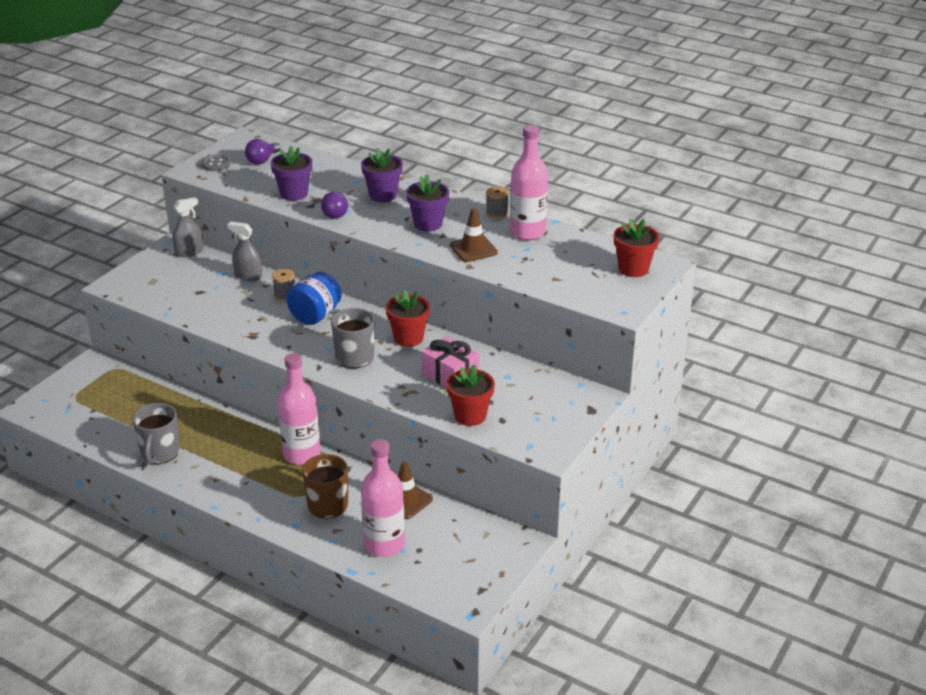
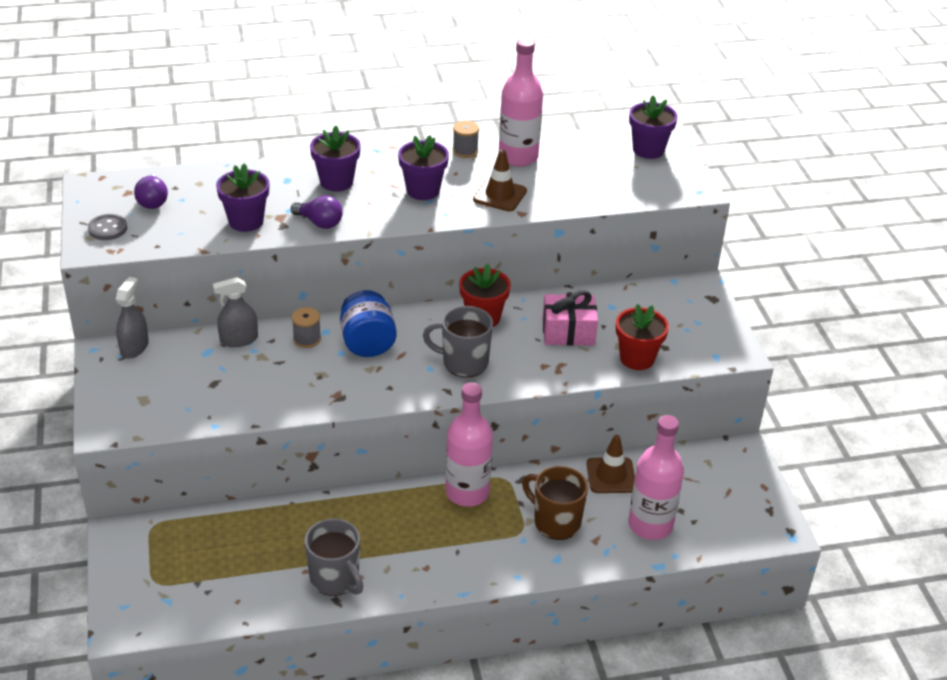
camera: 45 degrees left, 5 degrees up
(633, 269) = (648, 150): red flower pot -> purple flower pot

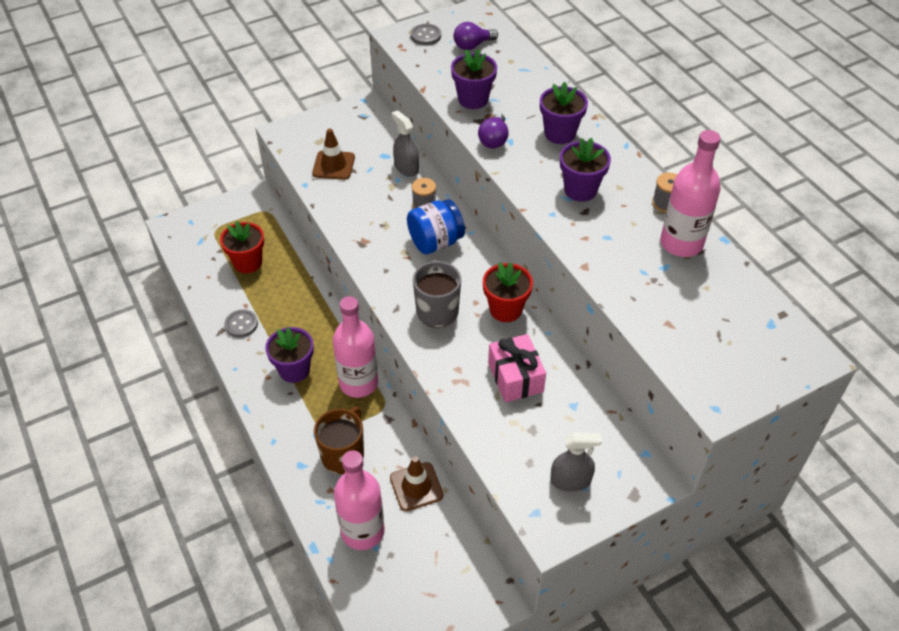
camera: 75 degrees right, 10 degrees up
(134, 347) = (374, 118): grey spray bottle -> grey spray bottle (570, 480)
(335, 579) = (241, 324): grey mug -> grey button
(500, 195) = (605, 244): brown traffic cone -> brown traffic cone (333, 165)
(637, 358) = (500, 441): red flower pot -> red flower pot (248, 263)
(648, 150) = (770, 347): purple flower pot -> purple flower pot (294, 370)

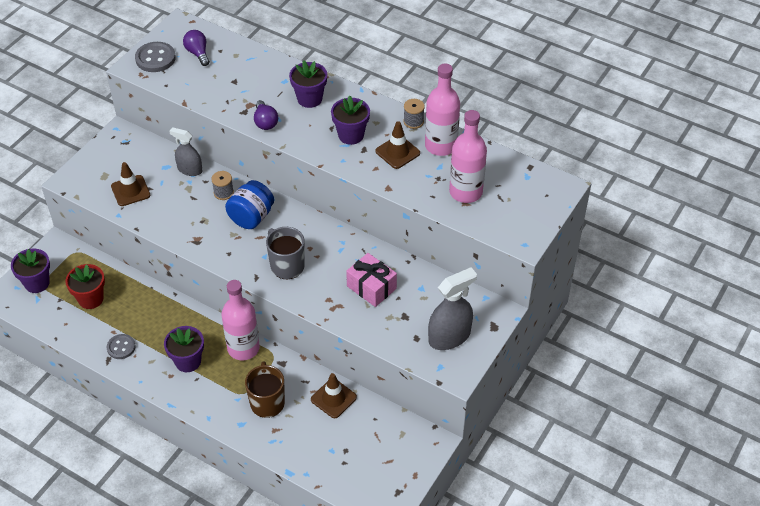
camera: 30 degrees left, 0 degrees up
(363, 531) = (316, 445): pink bottle -> pink bottle (465, 192)
(426, 36) = (155, 58): grey button -> grey button, size x1.51
(472, 45) = (198, 53): purple light bulb -> purple light bulb turned 120 degrees clockwise
(473, 99) = (228, 97): purple flower pot -> purple flower pot (37, 283)
(505, 309) = (334, 244): red flower pot -> none
(570, 480) = (449, 337): grey spray bottle -> grey spray bottle, size x1.54
(623, 230) = (397, 152): none -> brown traffic cone

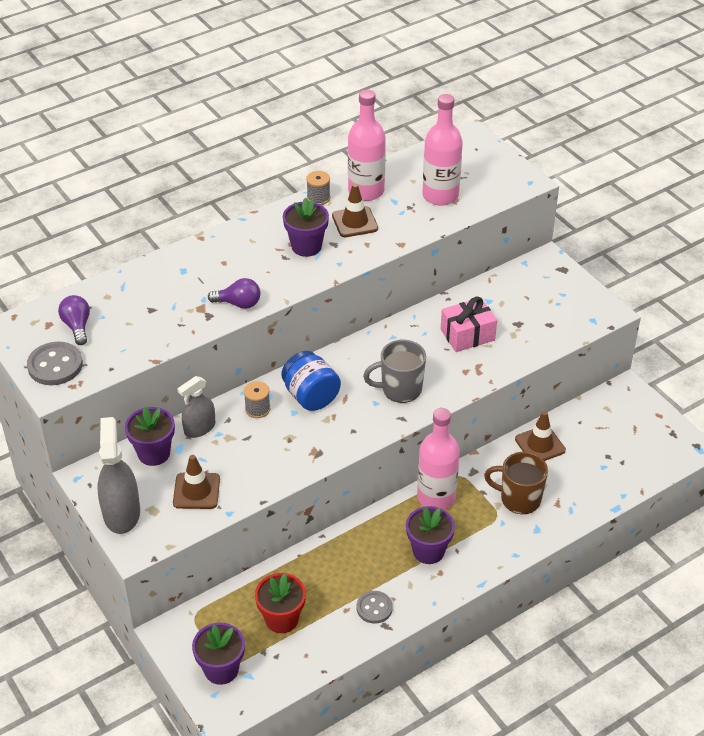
camera: 65 degrees left, 5 degrees down
(198, 53) = (77, 326): purple light bulb -> purple light bulb turned 75 degrees clockwise
(309, 99) = (227, 260): purple flower pot -> purple flower pot (154, 453)
(449, 337) = (560, 302): grey spray bottle -> grey spray bottle (121, 513)

